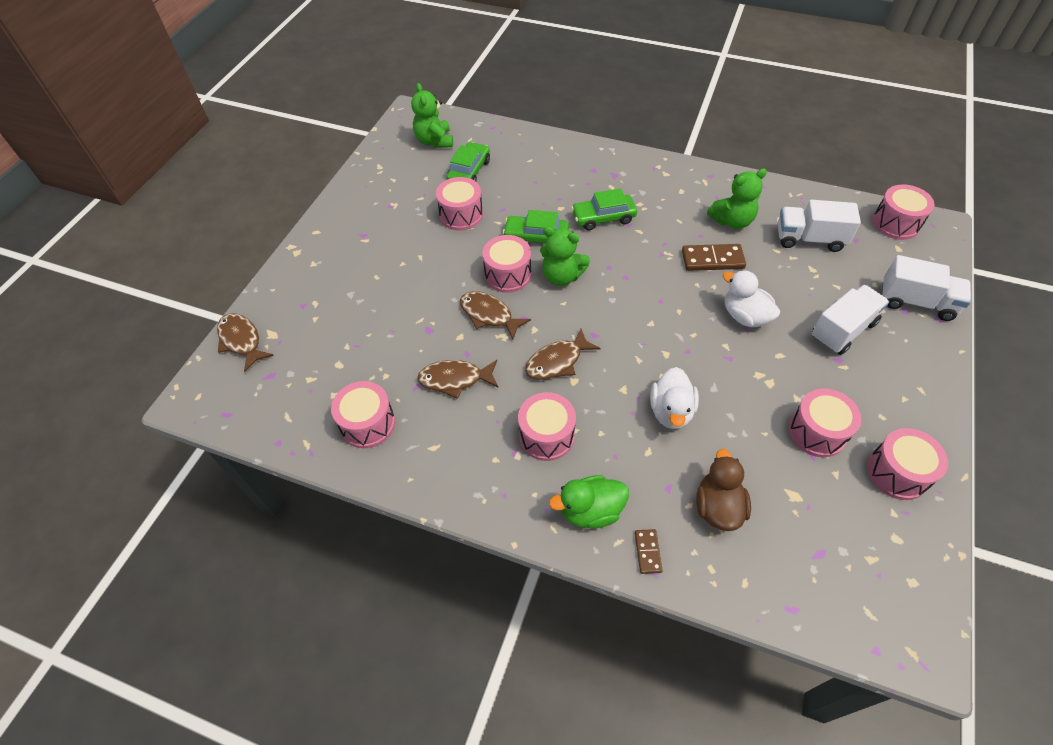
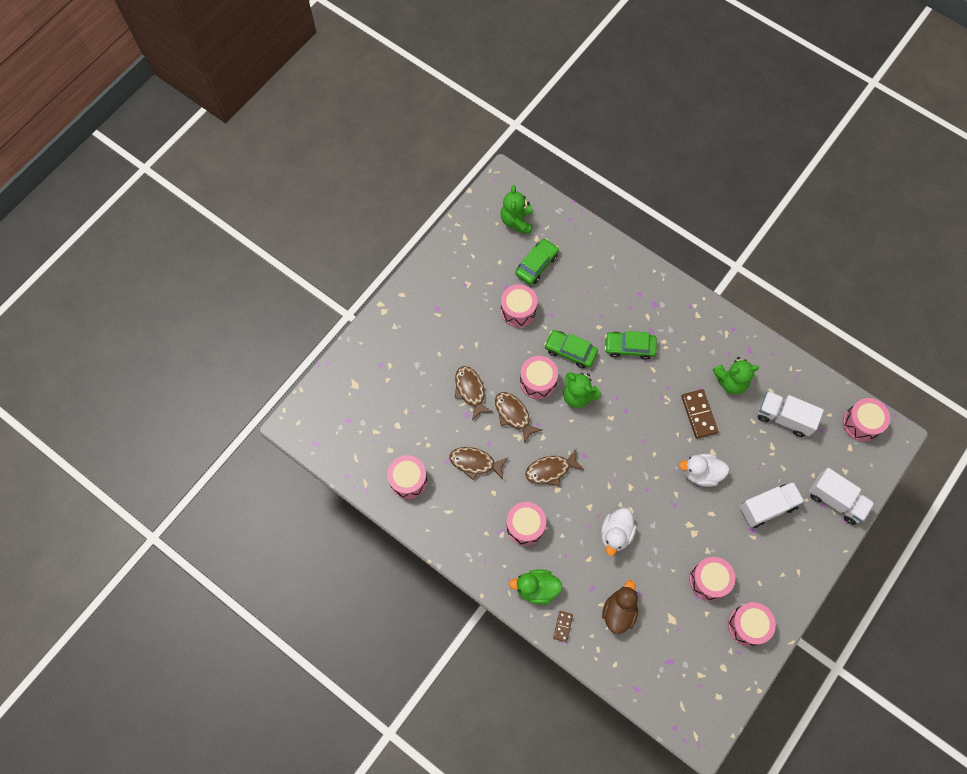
camera: 15 degrees right, 15 degrees up
(241, 341) = (332, 384): brown fish -> brown fish (470, 390)
(712, 259) = (699, 414): brown domino -> brown domino turned 60 degrees clockwise
(745, 316) = (701, 473): white duck -> white duck turned 60 degrees counterclockwise

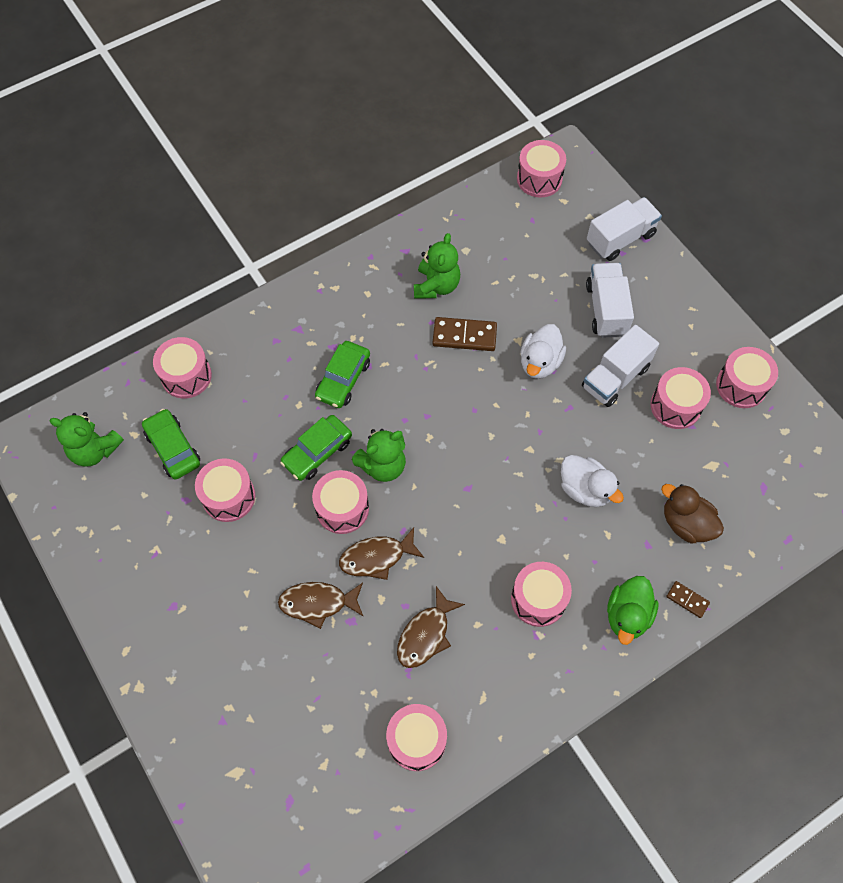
camera: 70 degrees left, 5 degrees down
(550, 470) = (472, 538): brown fish -> none
(589, 251) = (186, 376): none -> pink drum
(784, 418) = (503, 250): white truck -> white truck (615, 377)

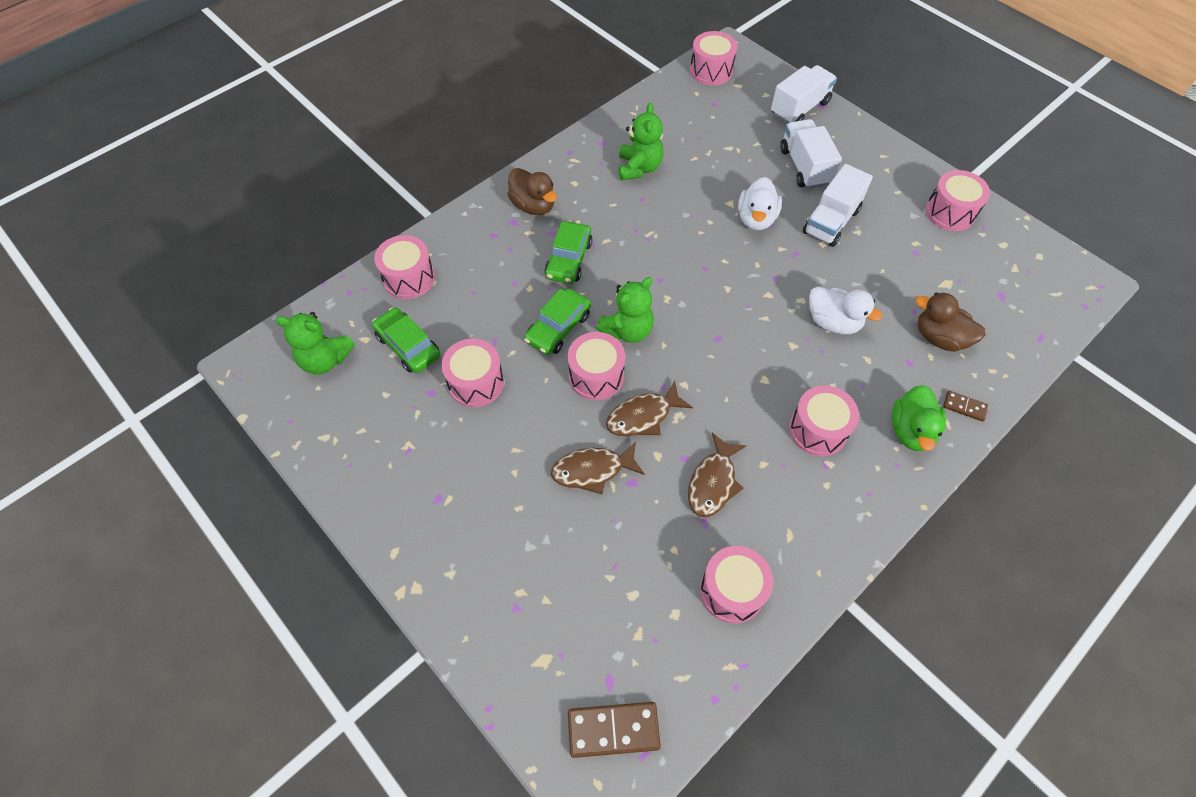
camera: 10 degrees left, 5 degrees down
(321, 313) = (533, 205): none -> brown duck
(464, 336) = (677, 206): brown domino -> brown domino (613, 729)
(675, 406) = (895, 237): pink drum -> none

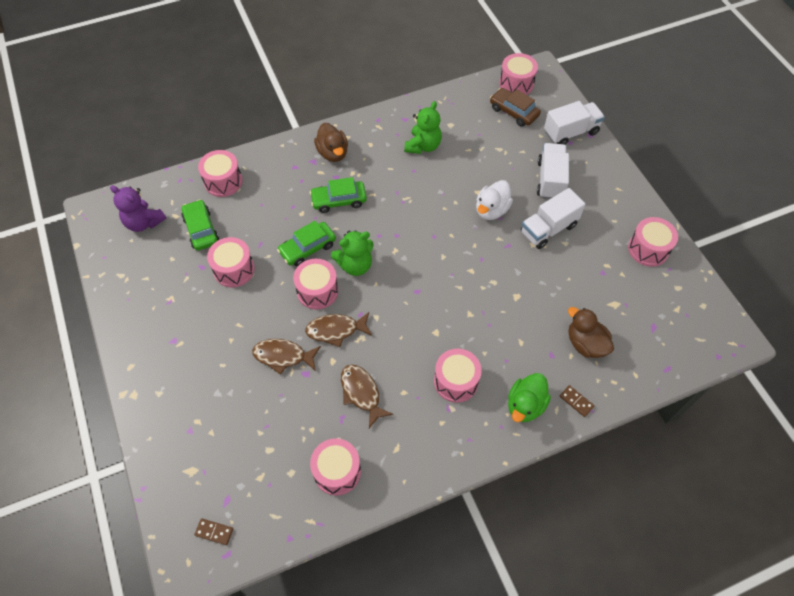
camera: 20 degrees right, 0 degrees up
(325, 360) = (144, 222): green teddy bear -> purple teddy bear
(569, 259) = (339, 200): green car -> green car turned 45 degrees clockwise
(613, 729) = (214, 532): brown domino -> brown domino, size x0.56
(713, 482) = (361, 393): brown fish -> brown fish turned 105 degrees clockwise
(724, 102) = (513, 112): none -> brown car
(833, 322) = (509, 306): white duck -> none

